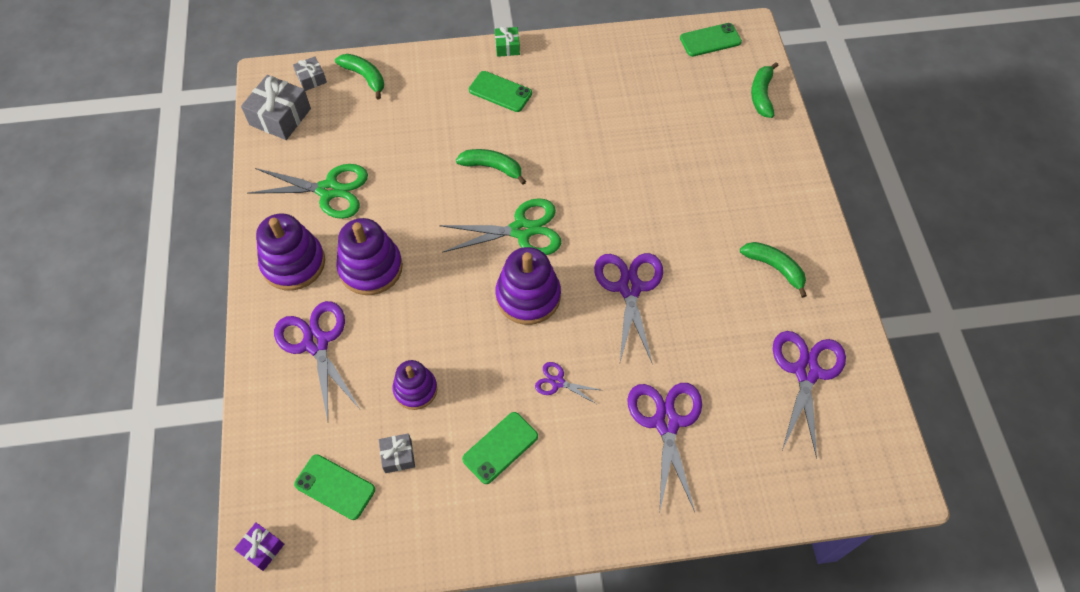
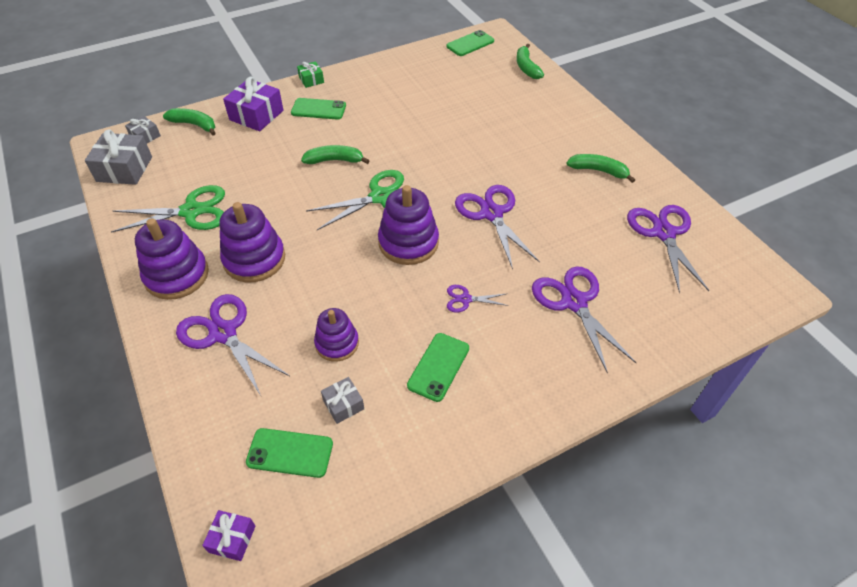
camera: 20 degrees left, 10 degrees down
(432, 82) = (256, 115): none -> purple gift

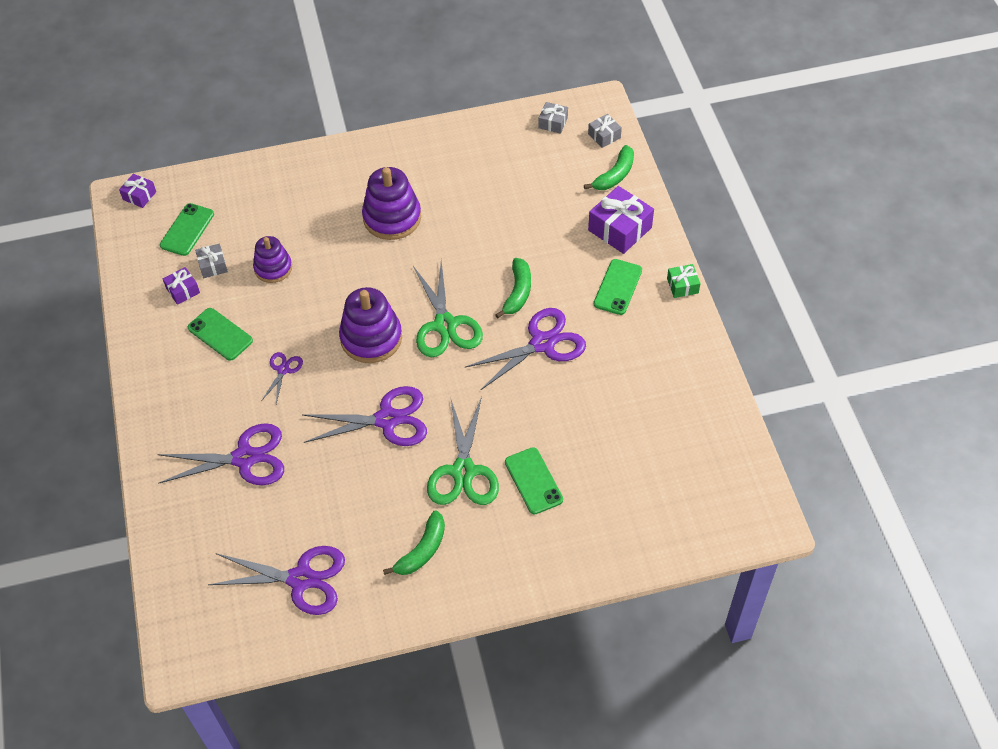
camera: 105 degrees right, 5 degrees up
(124, 169) = (553, 123): grey gift -> grey gift, size x0.54
(177, 275) = (392, 164): purple stacking toy -> none
(191, 211) = (473, 173): green scissors -> green scissors (463, 471)
(223, 333) = (315, 194): purple scissors -> purple scissors (542, 343)
(386, 425) = (183, 290): none -> purple gift
(470, 44) = (740, 481): green phone -> green phone (533, 481)
(526, 67) = (663, 537): green banana -> none

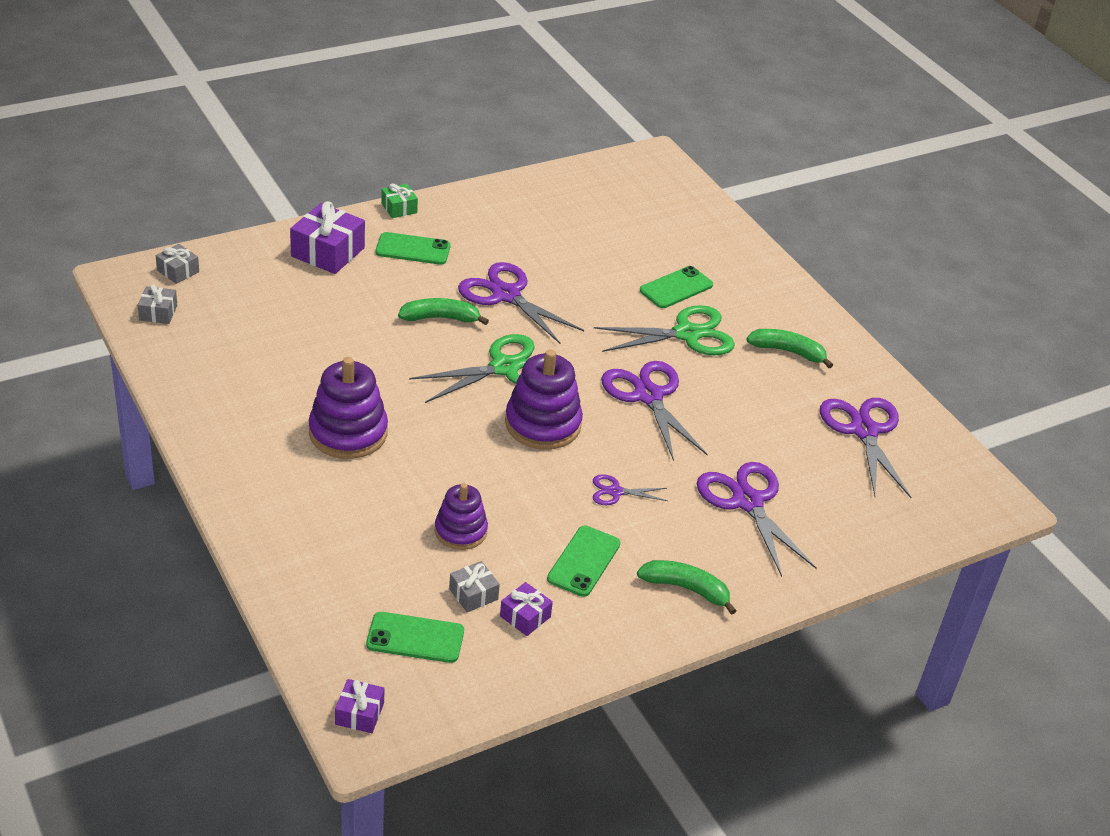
camera: 110 degrees left, 15 degrees down
(615, 175) = (244, 260): green banana -> green banana (686, 588)

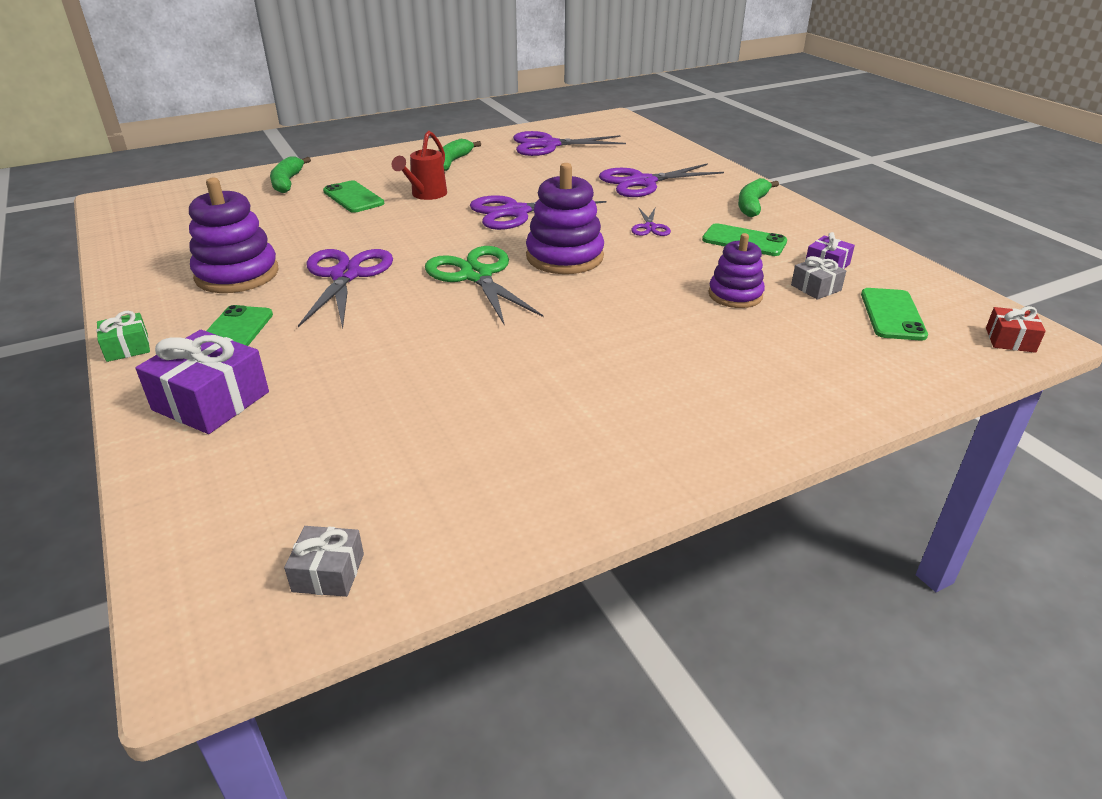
camera: 85 degrees left, 5 degrees down
(178, 271) = (206, 561): grey gift -> none
(348, 433) = (603, 365): purple stacking toy -> purple stacking toy (237, 274)
(359, 714) = (1010, 340): purple gift -> red gift
(440, 318) = (383, 312): green banana -> green banana (287, 182)
(506, 295) = (346, 275): purple scissors -> purple scissors turned 135 degrees clockwise
(687, 334) = (425, 195): green scissors -> red watering can

